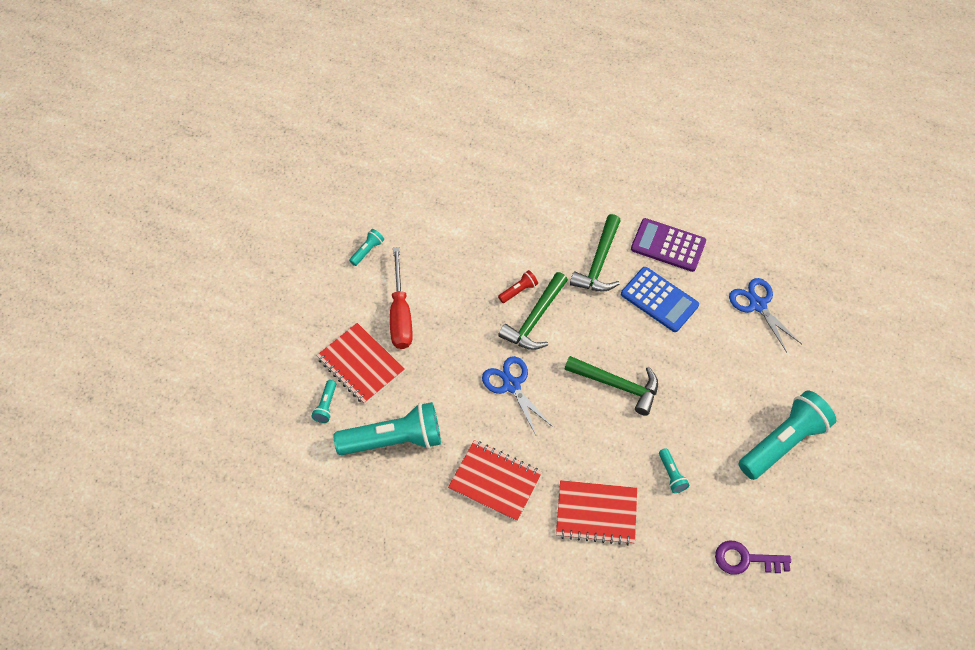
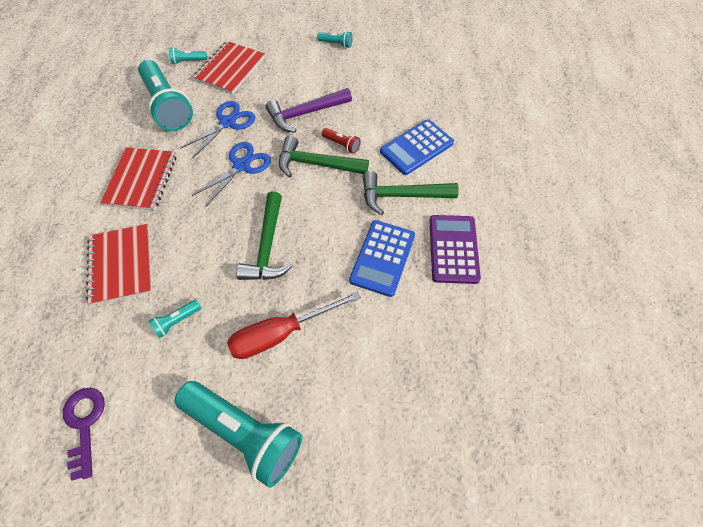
camera: 70 degrees right, 0 degrees up
(400, 314) = (285, 78): red screwdriver -> red screwdriver (281, 333)
(463, 310) = (305, 114): none -> purple hammer
(547, 230) = (416, 147): none -> blue calculator
(757, 305) = (420, 359): blue scissors -> blue scissors (227, 122)

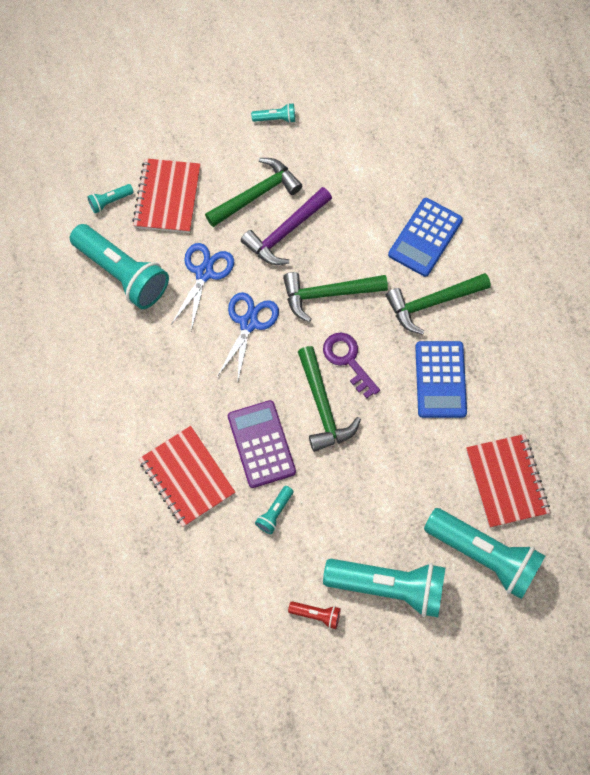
camera: 20 degrees left, 10 degrees up
(84, 424) = (245, 630): purple key -> purple key (348, 360)
(141, 180) = (150, 377): red notebook -> red notebook (506, 481)
(281, 333) = (378, 489): red screwdriver -> none
(296, 84) = (256, 194): none -> green hammer
(342, 145) = (344, 260): red flashlight -> red flashlight (316, 614)
(355, 437) = (483, 555): none -> turquoise flashlight
(453, 249) = (504, 346): purple calculator -> purple calculator (261, 444)

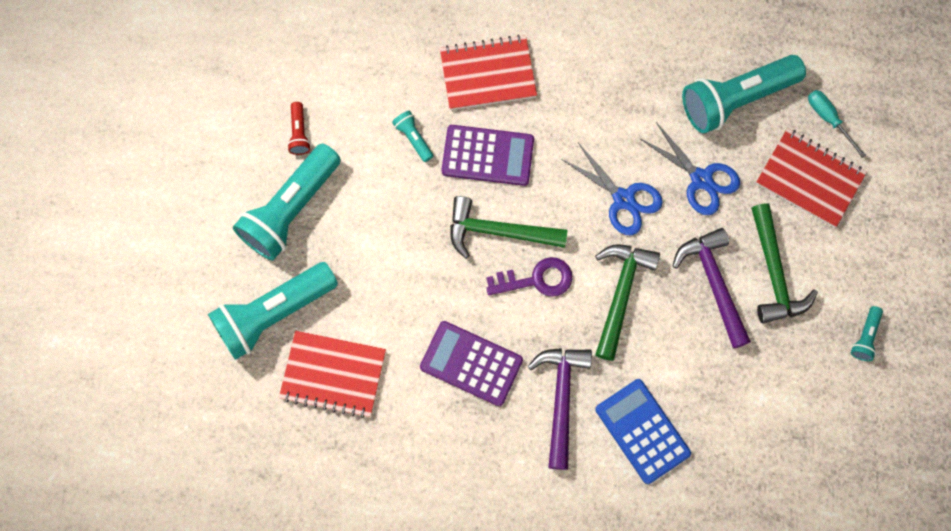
camera: 115 degrees right, 5 degrees up
(110, 201) = (828, 119): turquoise flashlight -> turquoise screwdriver
(316, 614) = (299, 133): red flashlight -> red flashlight turned 45 degrees counterclockwise
(432, 303) = (561, 398): green hammer -> purple hammer
(440, 379) = (471, 363): blue calculator -> purple calculator

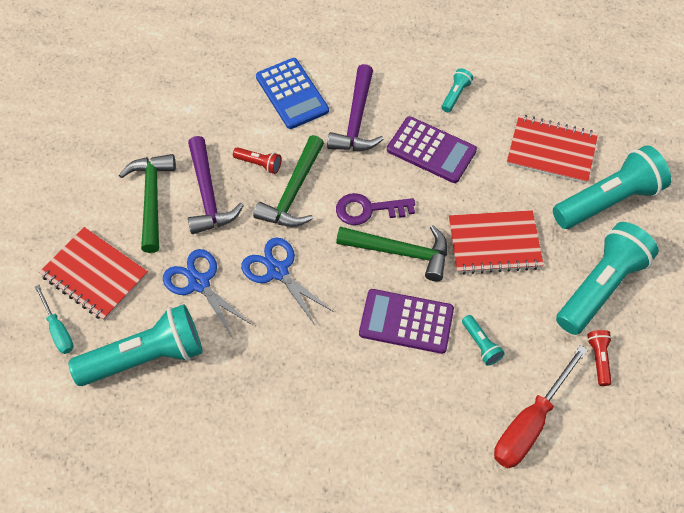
camera: 175 degrees left, 15 degrees down
(368, 67) = (530, 423): none -> red screwdriver
(488, 74) = (401, 405): red notebook -> red notebook (494, 244)
(664, 328) = (259, 164): none -> red flashlight
(865, 337) = (87, 145): turquoise flashlight -> turquoise flashlight (455, 95)

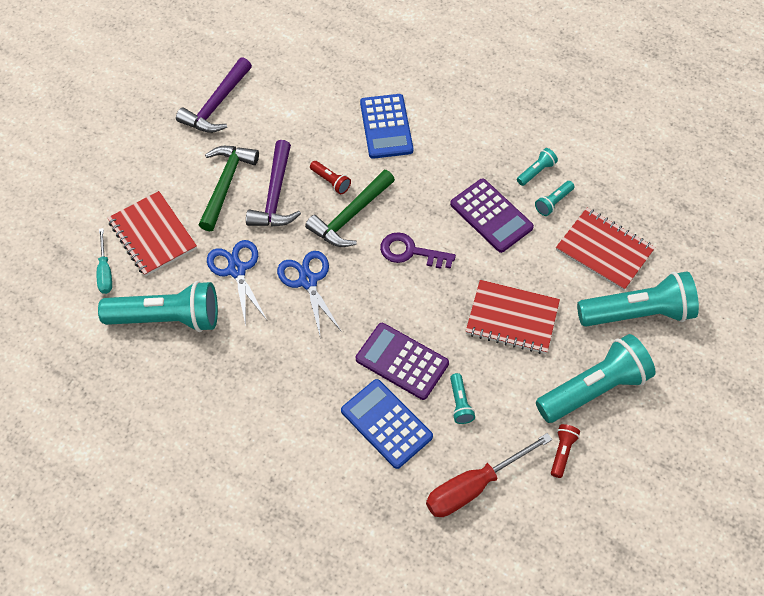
camera: 20 degrees right, 0 degrees up
(356, 120) = (434, 168): purple hammer -> purple hammer (216, 105)
(400, 252) = (423, 299): green hammer -> none
(417, 390) = (386, 424): none -> blue calculator
(484, 119) = (553, 202): none -> turquoise flashlight

